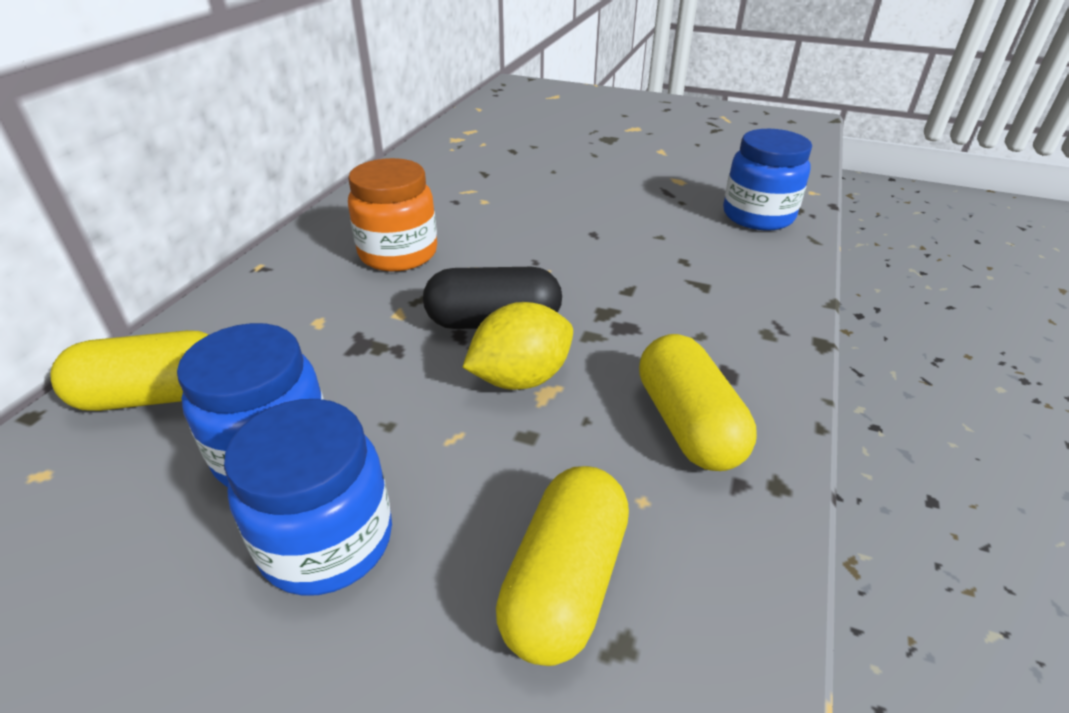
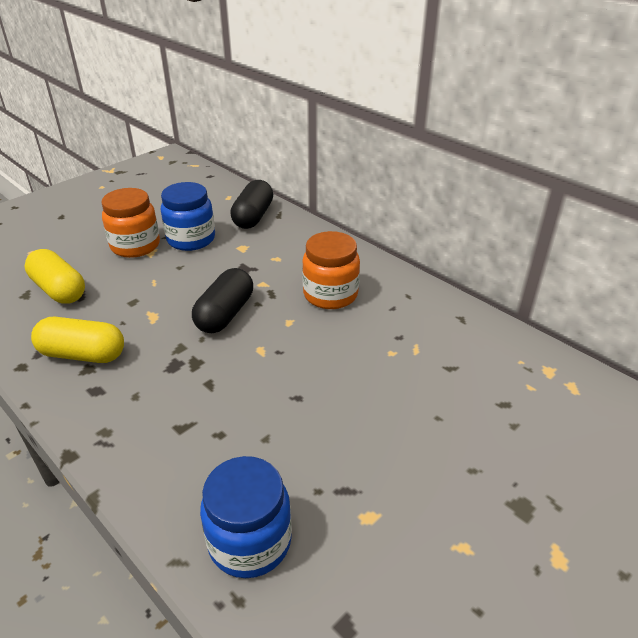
camera: 115 degrees right, 0 degrees up
(156, 396) = (253, 216): yellow capsule -> black capsule
(327, 541) = (135, 246): blue jar -> orange jar
(520, 378) = (170, 310): yellow lemon -> none

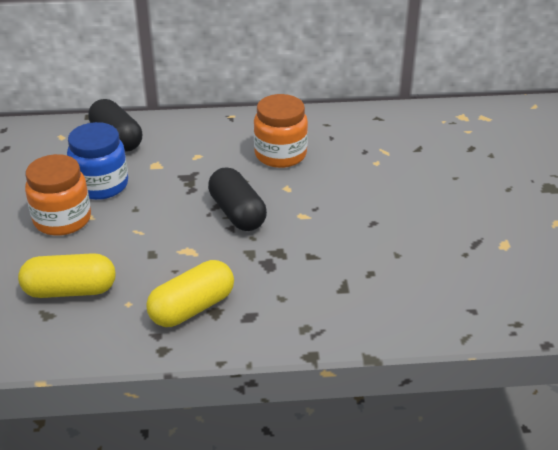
camera: 50 degrees left, 0 degrees up
(250, 541) = (478, 300): blue jar -> none

